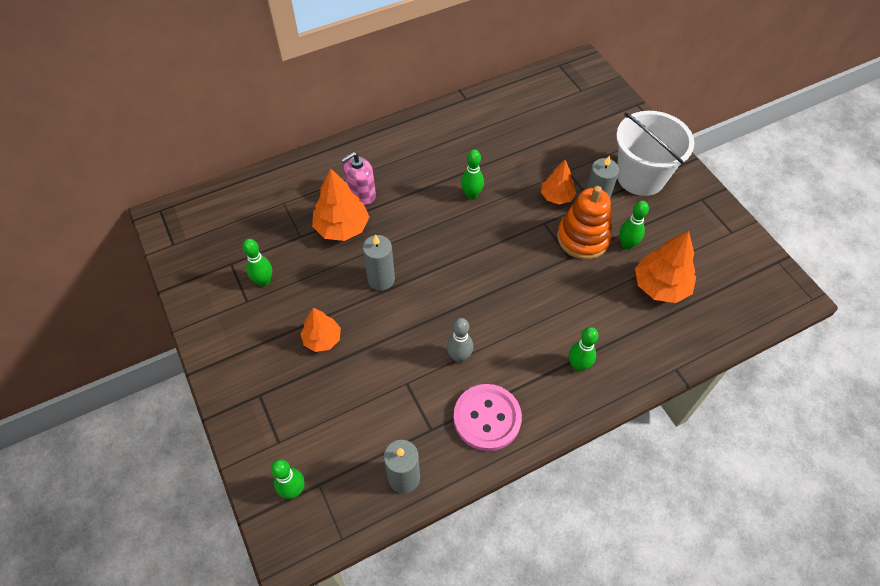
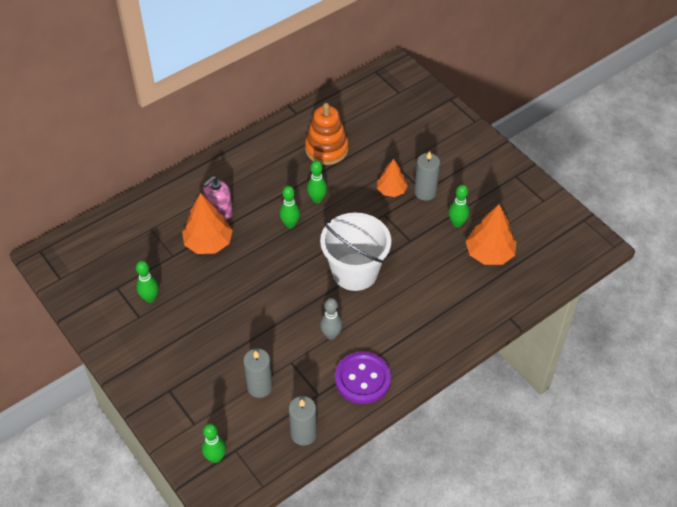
camera: 10 degrees left, 5 degrees down
(322, 339) = (212, 338): orange tree -> none
(381, 279) = (252, 282): grey candle -> grey candle (260, 387)
(487, 418) = (362, 379): pink button -> purple button
(578, 365) = (430, 327): green bowling pin -> green bowling pin (290, 224)
(583, 238) = (419, 223): orange stacking toy -> orange stacking toy (326, 149)
(640, 177) = (461, 164): white bucket -> white bucket (355, 272)

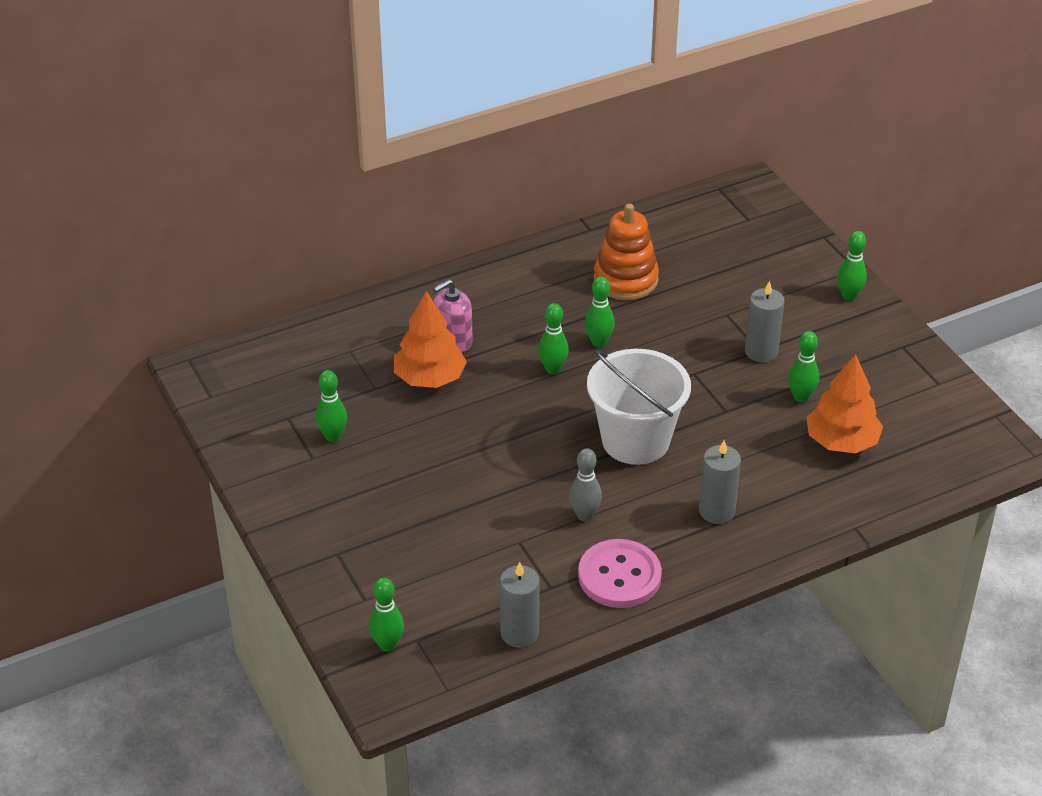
camera: 10 degrees right, 10 degrees down
(260, 387) = (468, 566): grey candle -> grey candle (717, 511)
(362, 379) = (619, 576): purple button -> pink button
(391, 190) = (711, 343): orange tree -> none
(474, 142) = (849, 296): none -> green bowling pin

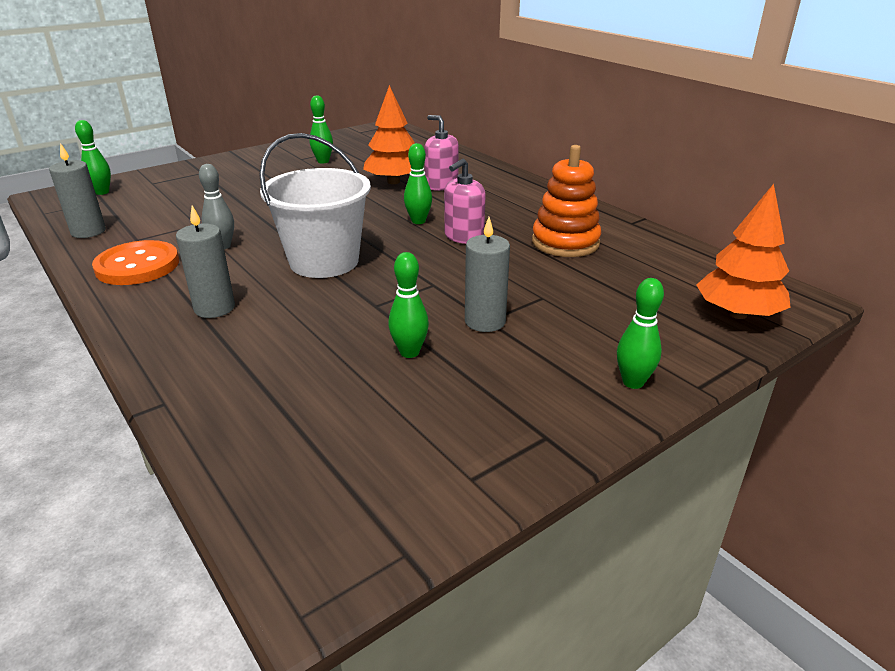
camera: 80 degrees right, 10 degrees down
(598, 342) = (464, 237): green bowling pin -> pink soap dispenser
(619, 576) = (137, 266): pink button -> orange button
(841, 441) = (328, 386): orange tree -> orange tree (737, 314)

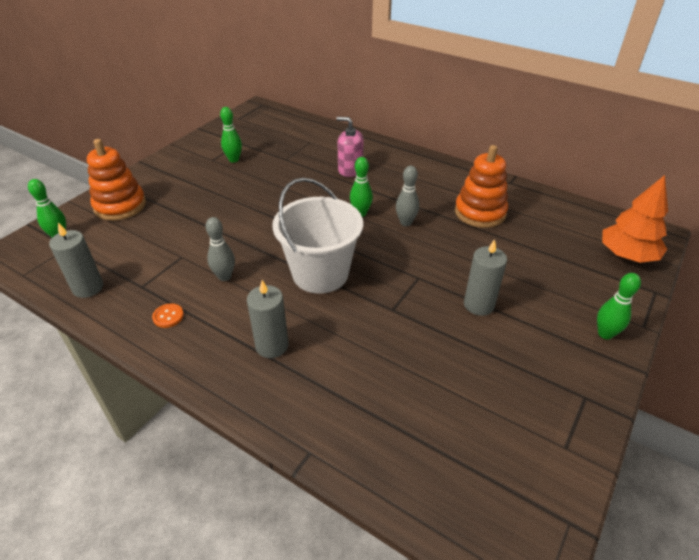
camera: 20 degrees left, 10 degrees up
(137, 266) = (168, 316): orange button -> orange button, size x0.43
(178, 179) = (120, 206): none -> orange stacking toy
(393, 182) = (310, 173): orange tree -> none
(409, 352) = (449, 349): green bowling pin -> none
(464, 237) = (406, 222): pink soap dispenser -> grey bowling pin

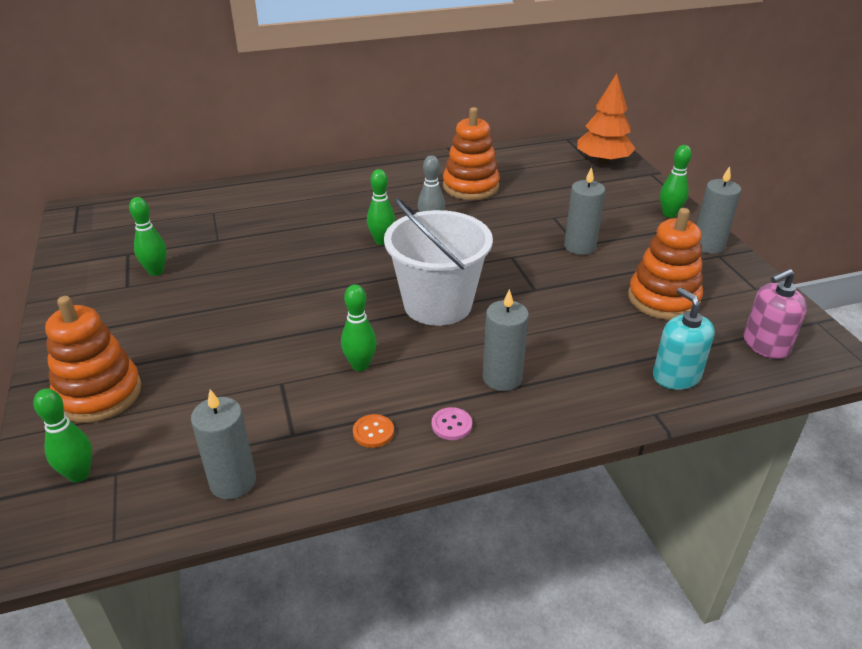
camera: 50 degrees left, 5 degrees down
(202, 347) = (451, 425): none -> pink button
(224, 276) = (360, 365): grey bowling pin -> green bowling pin
(350, 170) = (304, 213): pink soap dispenser -> pink soap dispenser (765, 345)
(370, 445) = (676, 376): none -> turquoise soap dispenser
(468, 389) = (663, 299): none -> orange stacking toy
(591, 382) = (708, 245): none -> grey candle

